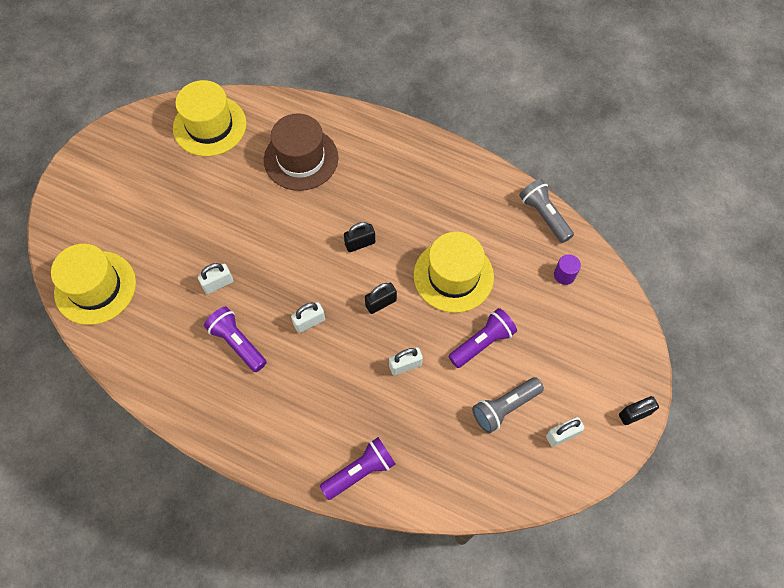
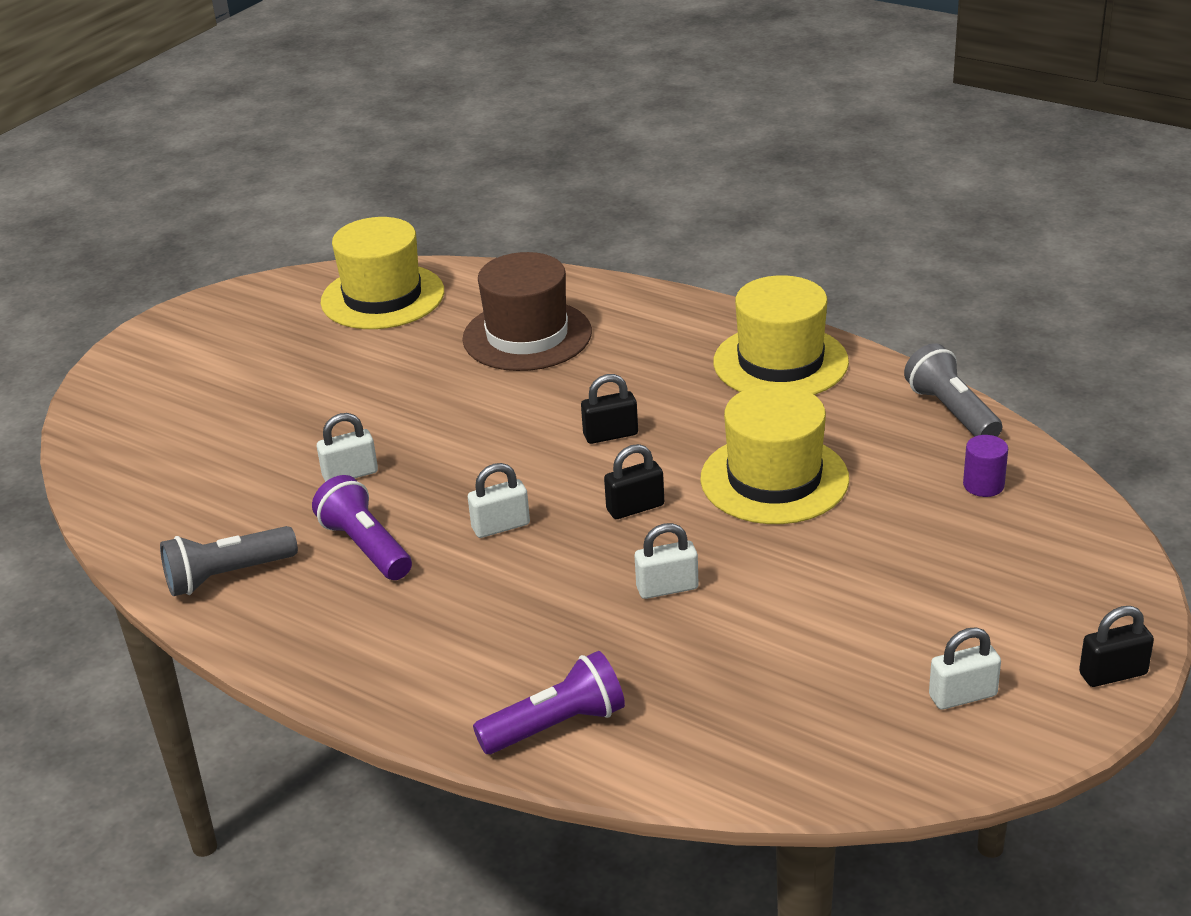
camera: 10 degrees right, 30 degrees down
(95, 287) = (139, 471): yellow hat -> yellow hat (780, 362)
(482, 343) = (817, 565): purple flashlight -> none
(505, 407) = (851, 652): grey flashlight -> grey flashlight (227, 575)

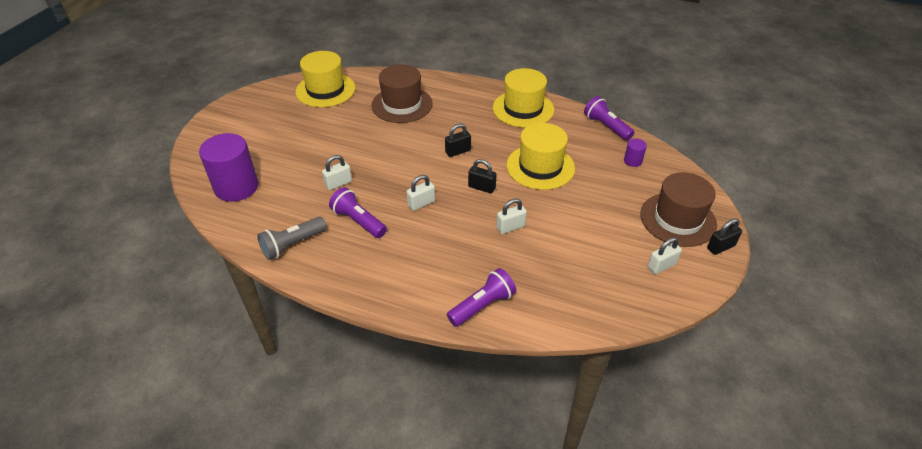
camera: 15 degrees left, 10 degrees up
(155, 463) = (236, 187): none -> purple cylinder
(635, 507) = (482, 187): black padlock -> black padlock turned 60 degrees clockwise
(952, 412) = (606, 127): grey flashlight -> purple flashlight
(1038, 610) = (678, 219): none -> brown hat

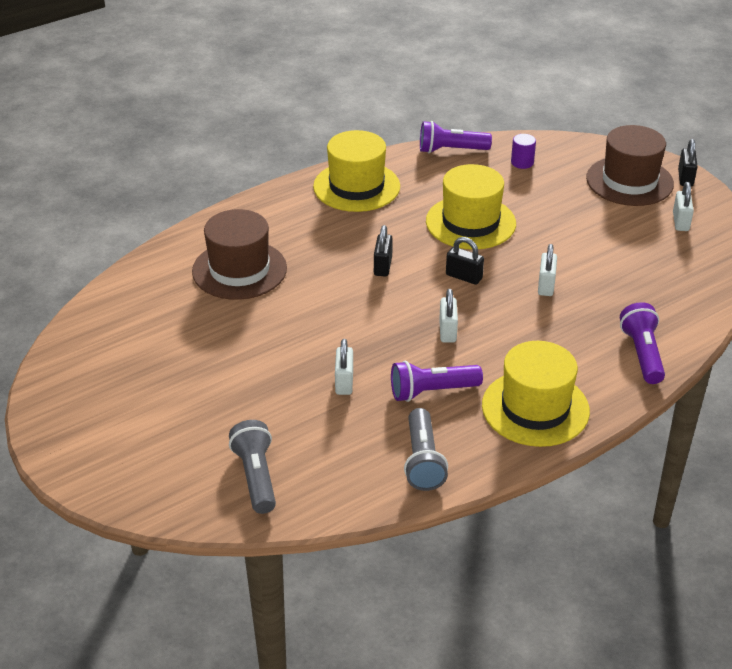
camera: 55 degrees left, 5 degrees down
(236, 187) = (256, 477): purple cylinder -> grey flashlight
(325, 90) = (124, 321): yellow hat -> yellow hat (535, 408)
(482, 187) = (464, 276): black padlock -> black padlock turned 60 degrees clockwise

